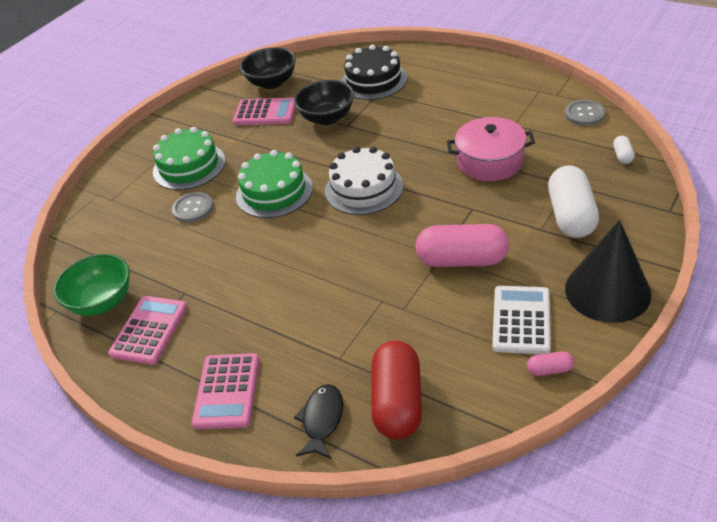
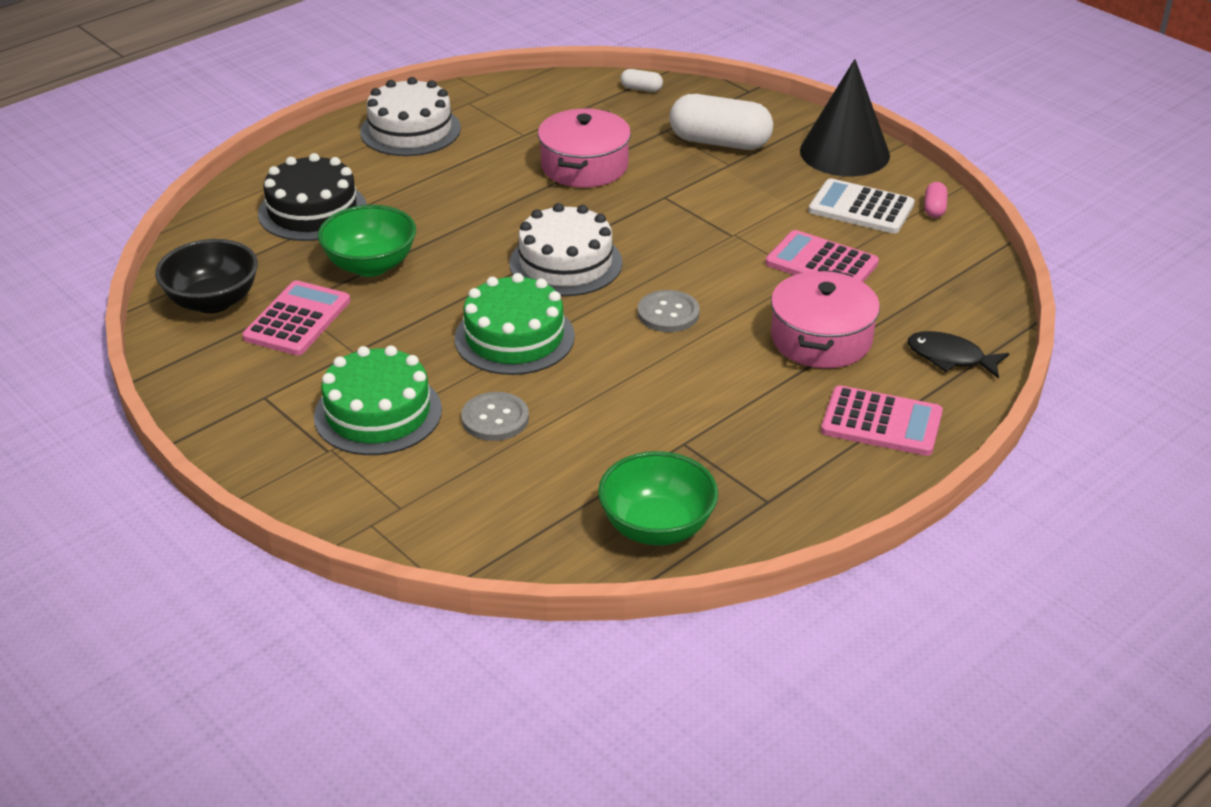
camera: 80 degrees left, 5 degrees down
(149, 330) = (742, 482): pink calculator -> pink calculator (821, 263)
(321, 335) = (821, 339): none -> pink pot
(327, 118) = (370, 265): black bowl -> green bowl
(397, 402) = (943, 304): red capsule -> none
(462, 260) = (749, 222): pink capsule -> none
(486, 81) = (410, 130): none -> white cake
(584, 114) = (545, 88): grey button -> grey button (668, 313)

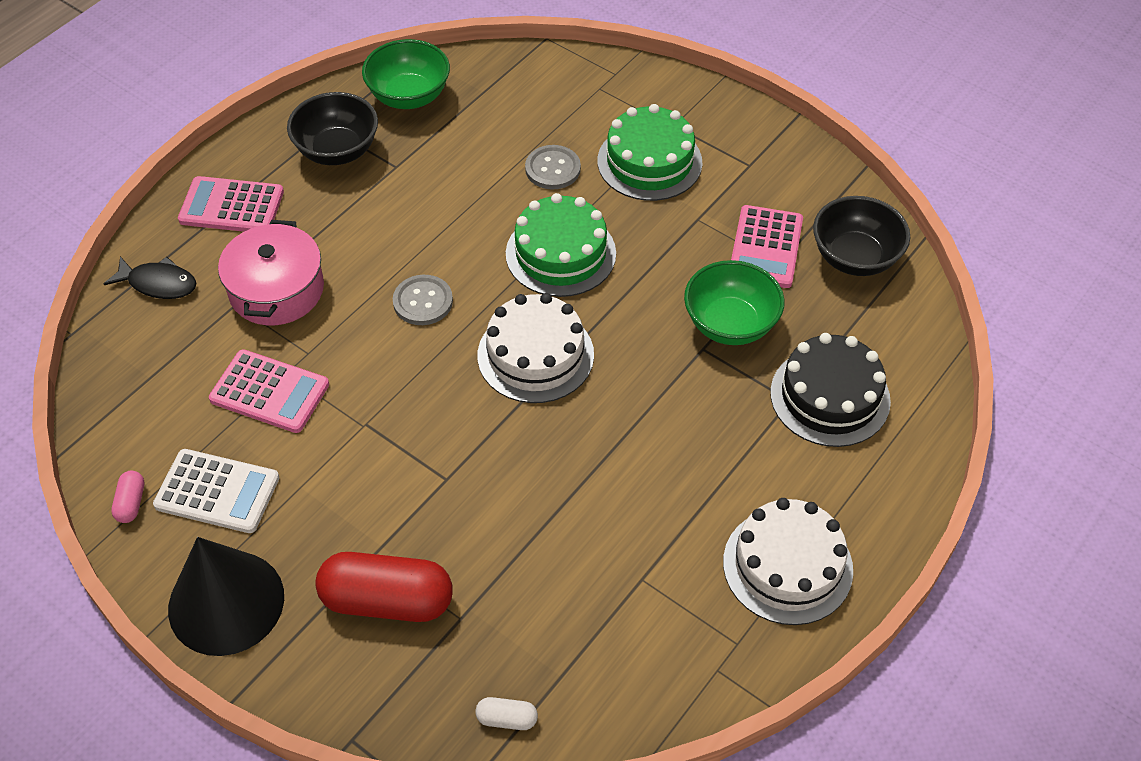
camera: 170 degrees right, 15 degrees up
(584, 166) = (550, 523): pink pot -> none
(720, 142) = (387, 600): white capsule -> red capsule
(755, 469) = (337, 150): none -> black bowl

